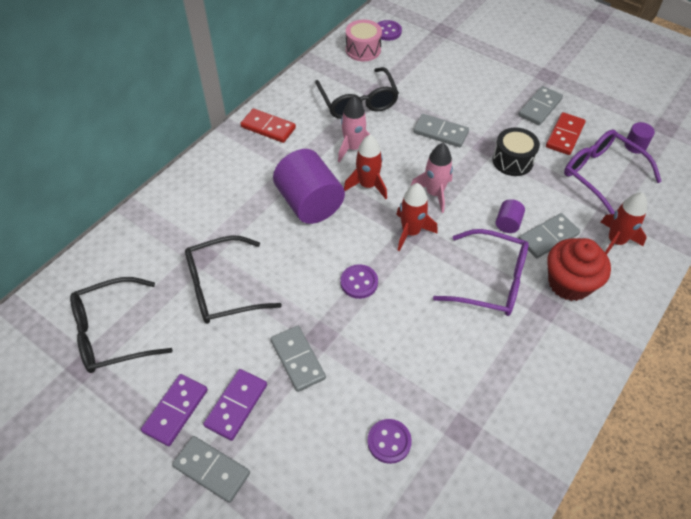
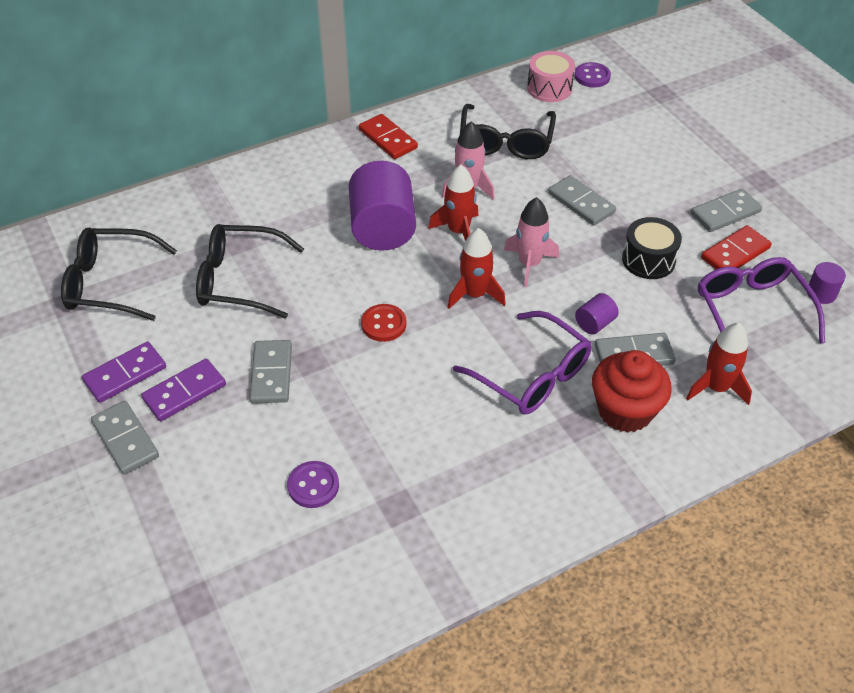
camera: 25 degrees right, 5 degrees down
(359, 282) = (383, 324): purple button -> red button

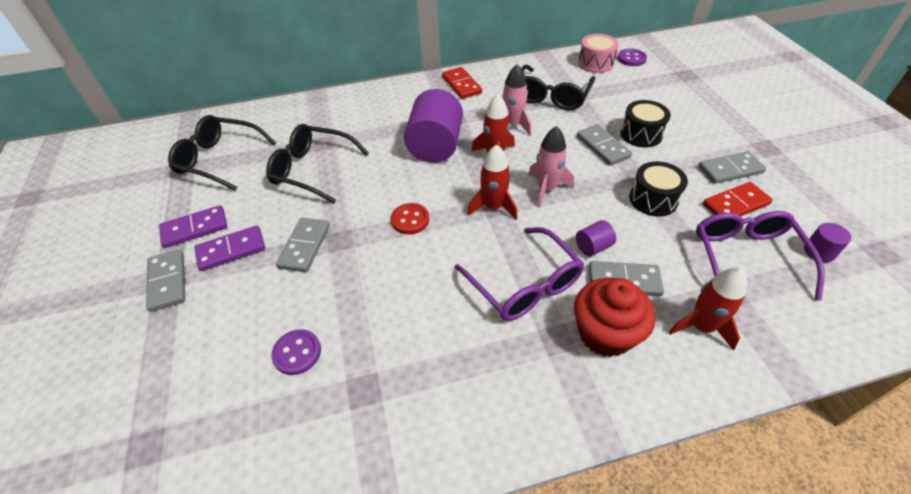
camera: 15 degrees right, 0 degrees up
(621, 181) = (641, 134): none -> black drum

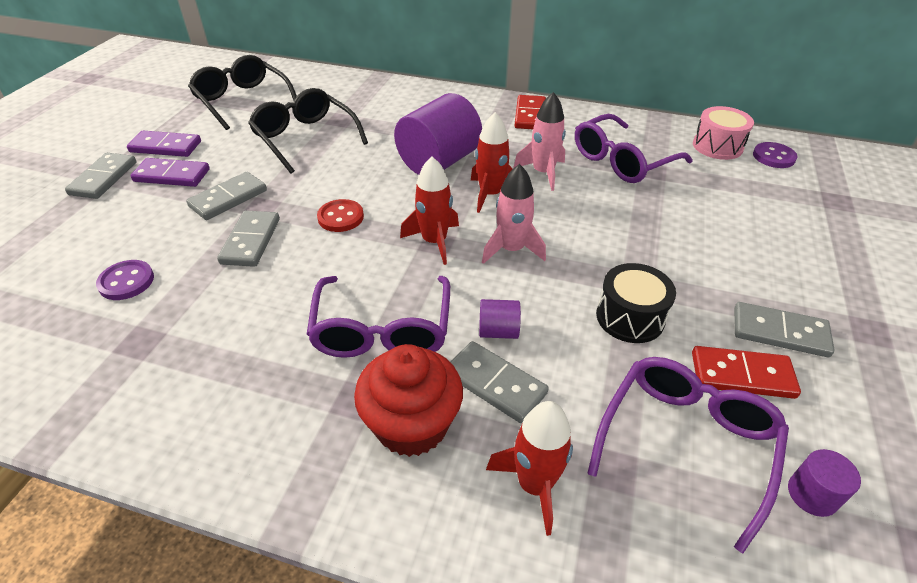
camera: 30 degrees right, 5 degrees down
(551, 96) = (622, 161): black glasses -> purple glasses
(602, 147) = (627, 235): grey domino -> grey domino (250, 241)
(641, 134) = (694, 241): black drum -> none

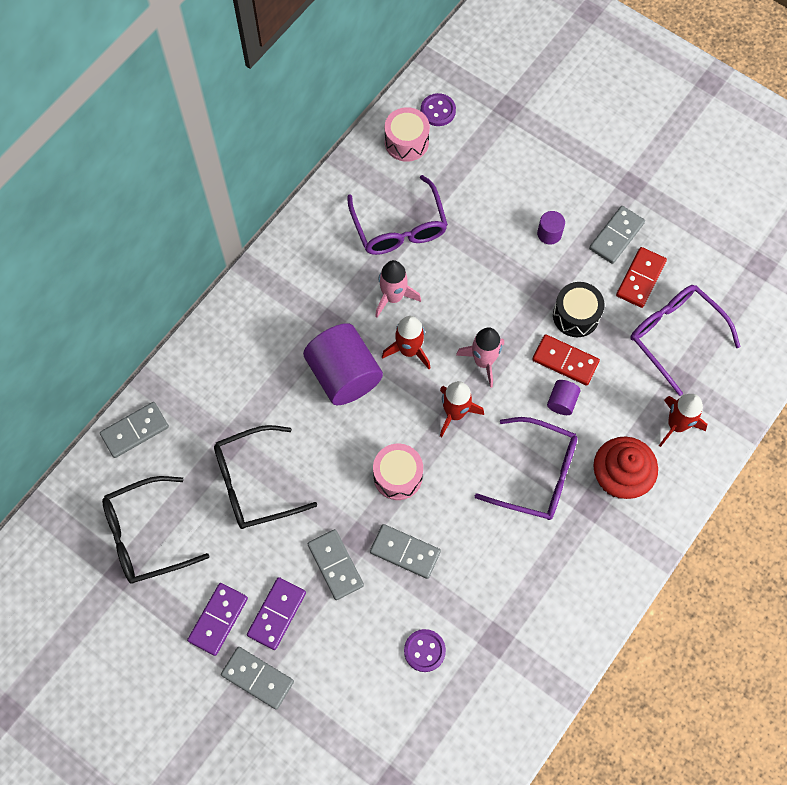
camera: 70 degrees left, 25 degrees up
(340, 217) = (398, 476): red button -> pink drum
(495, 384) = (604, 420): grey domino -> grey domino (135, 431)
(530, 115) = (293, 267): red domino -> red domino (565, 361)
(812, 494) = (720, 294): purple cylinder -> purple cylinder (549, 233)

